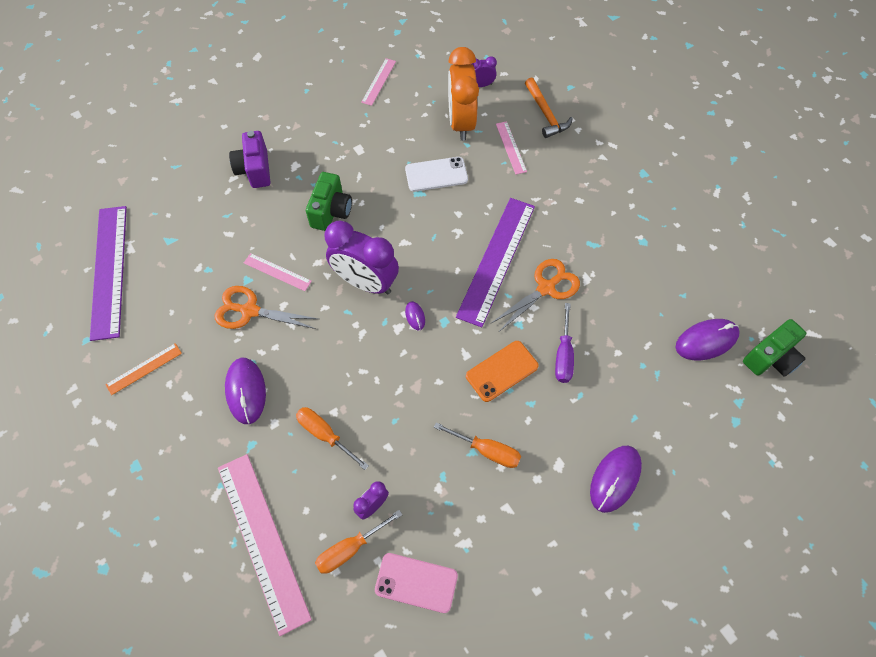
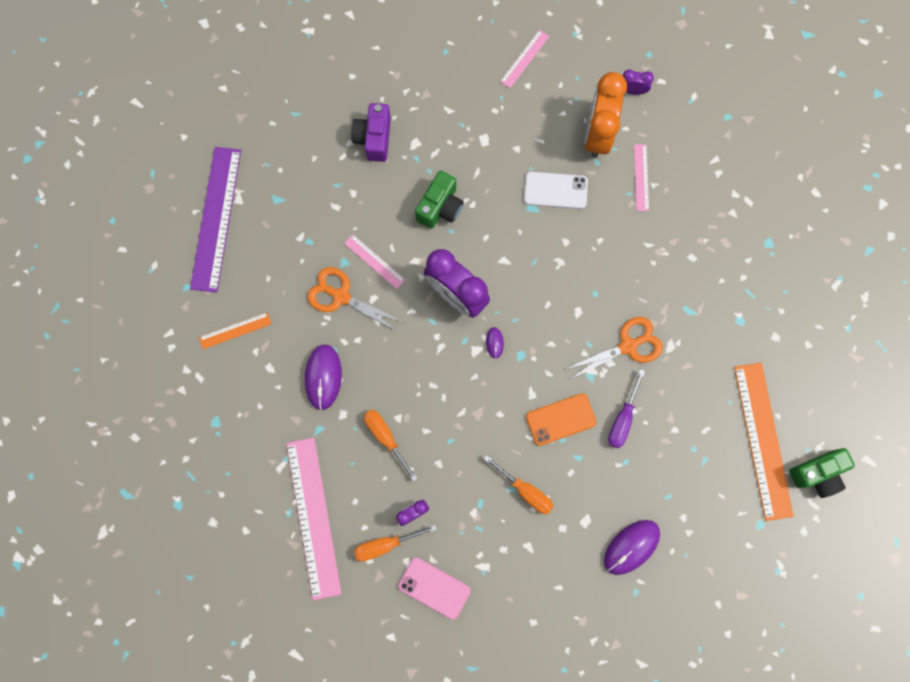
camera: 15 degrees right, 15 degrees up
(496, 260) = (588, 303): purple ruler -> none
(546, 114) = (690, 145): orange hammer -> none
(706, 341) = (763, 440): purple mouse -> orange ruler

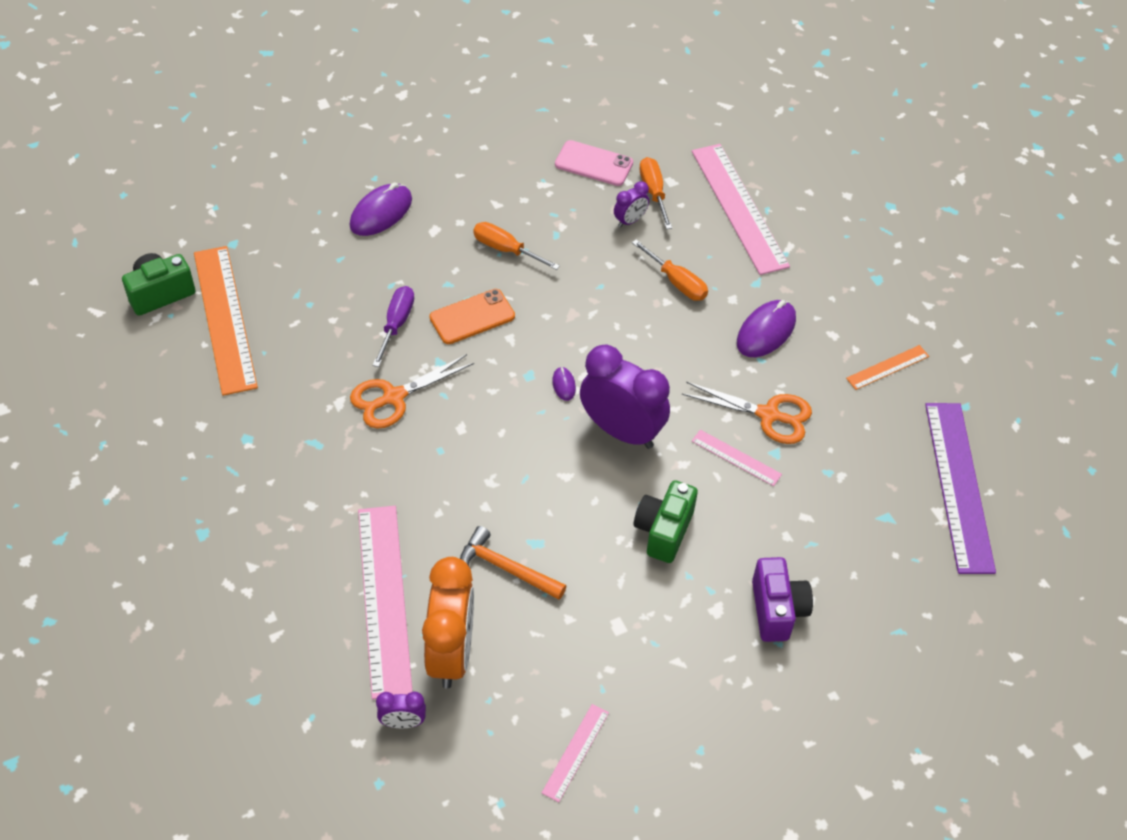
camera: 170 degrees right, 25 degrees down
(323, 377) = (766, 331): purple mouse -> purple mouse turned 45 degrees clockwise
(386, 544) = (654, 193): orange screwdriver -> orange screwdriver turned 75 degrees counterclockwise
(555, 190) = (506, 568): white phone -> orange hammer
(641, 177) = (384, 599): pink ruler -> pink ruler, size x2.11

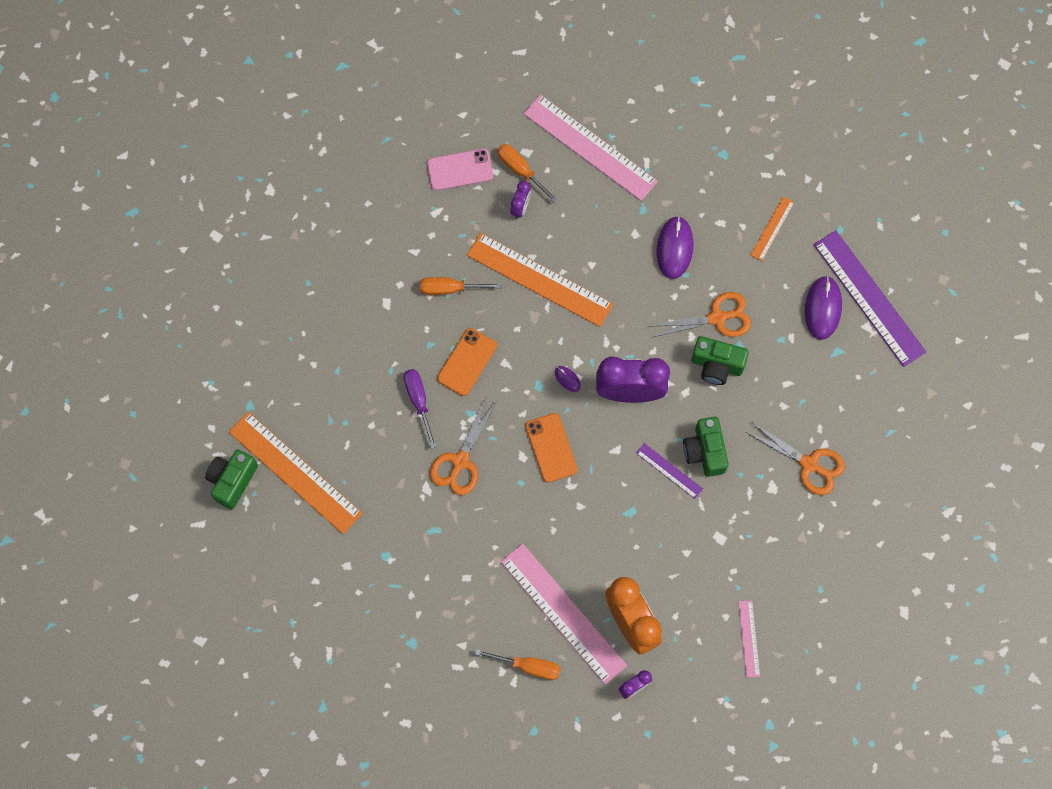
camera: 30 degrees left, 20 degrees up
(381, 213) = (337, 311): purple mouse -> purple mouse (823, 308)
(497, 436) = (551, 448): none -> orange phone
(506, 568) = (624, 542): orange hammer -> none
(602, 287) = (539, 280): none -> orange ruler
(609, 527) = (669, 470): none -> purple ruler
(676, 282) = (587, 243): orange screwdriver -> orange screwdriver (528, 666)
(736, 457) = (716, 365): pink ruler -> green camera
(777, 610) = (809, 464): purple camera -> orange scissors

